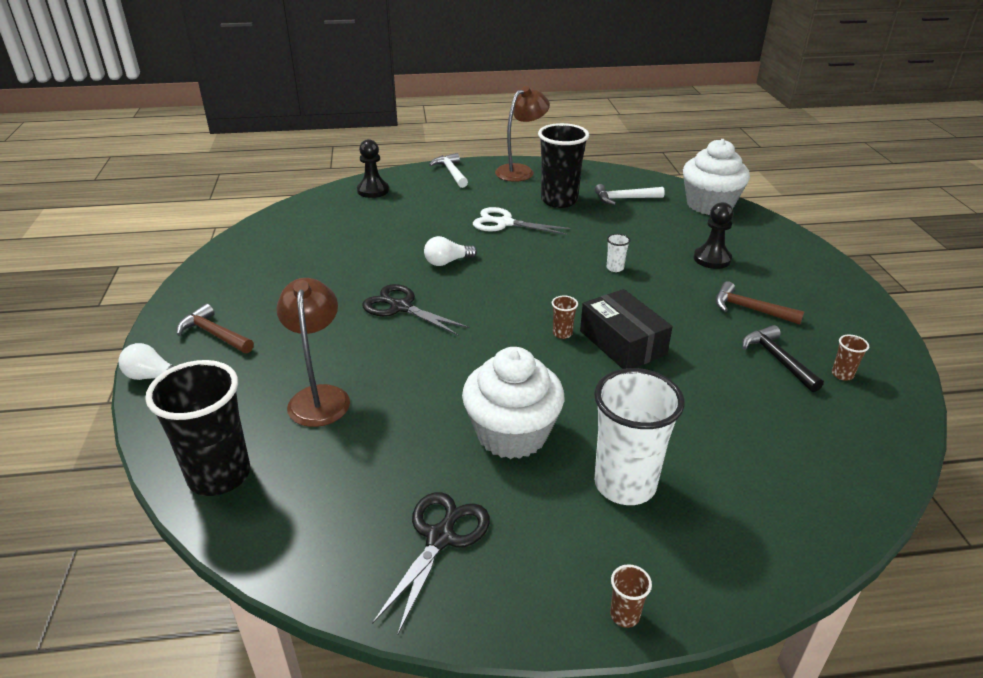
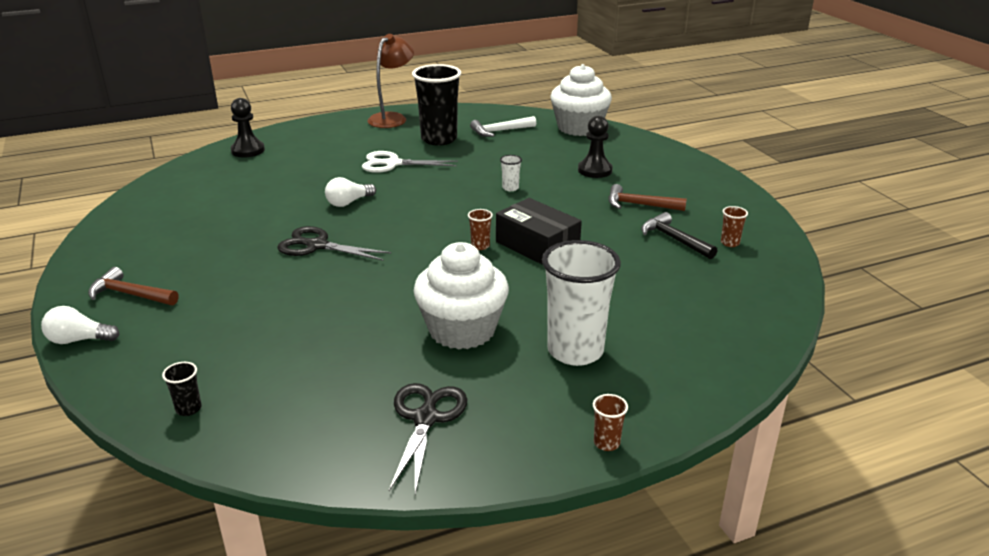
camera: 15 degrees left, 5 degrees down
(219, 475) = (188, 409): black cup -> black cup, size x0.40
(319, 396) = (264, 329): brown lamp -> none
(451, 172) = (323, 126): white hammer -> none

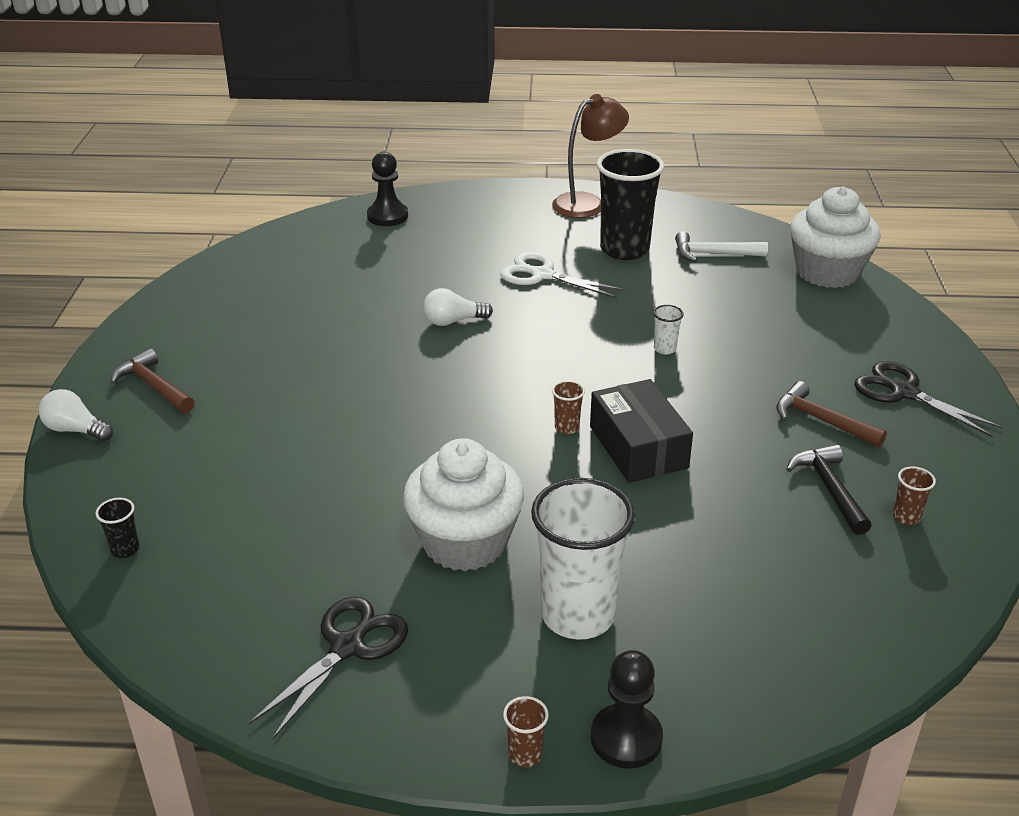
camera: 25 degrees right, 5 degrees up
(317, 246) = (379, 375): black scissors -> black scissors (904, 392)
(595, 170) = (799, 348): black pawn -> black pawn (626, 738)

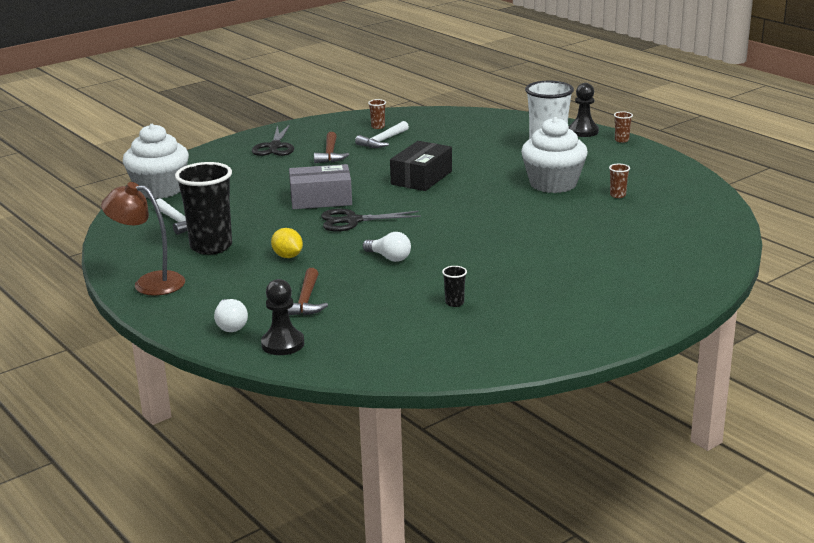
camera: 130 degrees left, 10 degrees down
(76, 430) = (689, 301): white light bulb -> white light bulb (230, 325)
(125, 549) = (711, 240): black cup -> black cup (454, 303)
(154, 386) = (615, 304): brown hammer -> brown hammer (305, 301)
(347, 647) = (647, 179): black scissors -> black scissors (352, 221)
(542, 275) = (287, 256): white scissors -> yellow lemon
(567, 427) = (435, 195): brown cup -> brown cup (617, 195)
(665, 349) = (321, 199): white cup -> grey box
(830, 489) = (382, 141): black hammer -> white hammer

